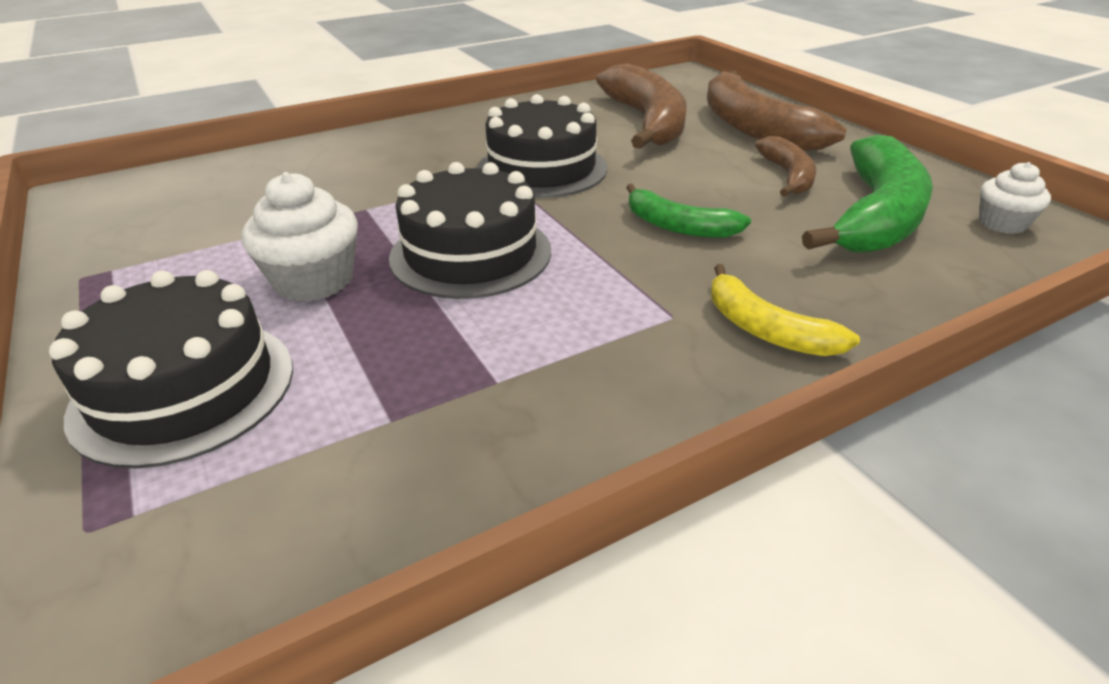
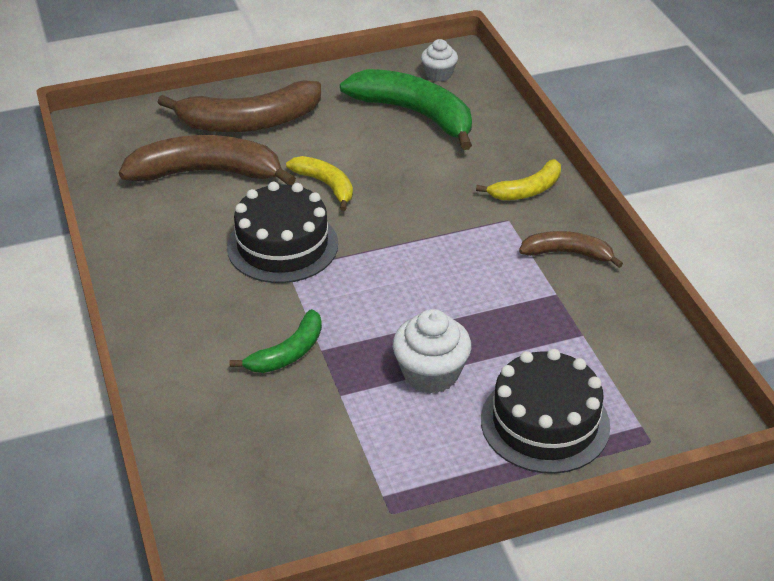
camera: 80 degrees left, 5 degrees up
(471, 253) = (413, 294): black cake -> none
(666, 178) = (326, 185): none -> yellow banana
(678, 226) = (403, 195): green banana -> green banana (288, 353)
(788, 176) = (344, 130): brown banana -> brown banana (567, 253)

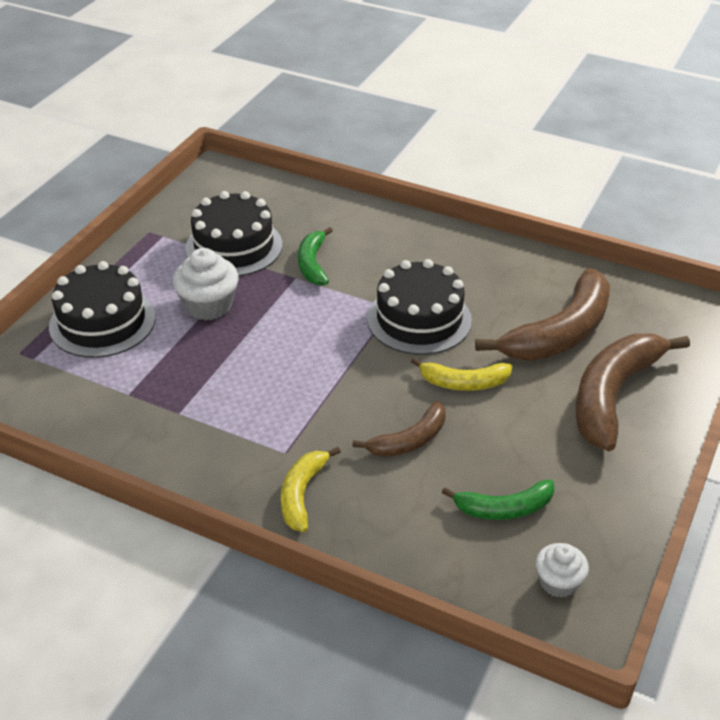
camera: 135 degrees right, 0 degrees up
(331, 426) = (234, 246): none -> black cake
(415, 114) = (504, 508): green banana -> green banana, size x0.55
(567, 253) = (203, 453): brown banana -> brown banana (409, 440)

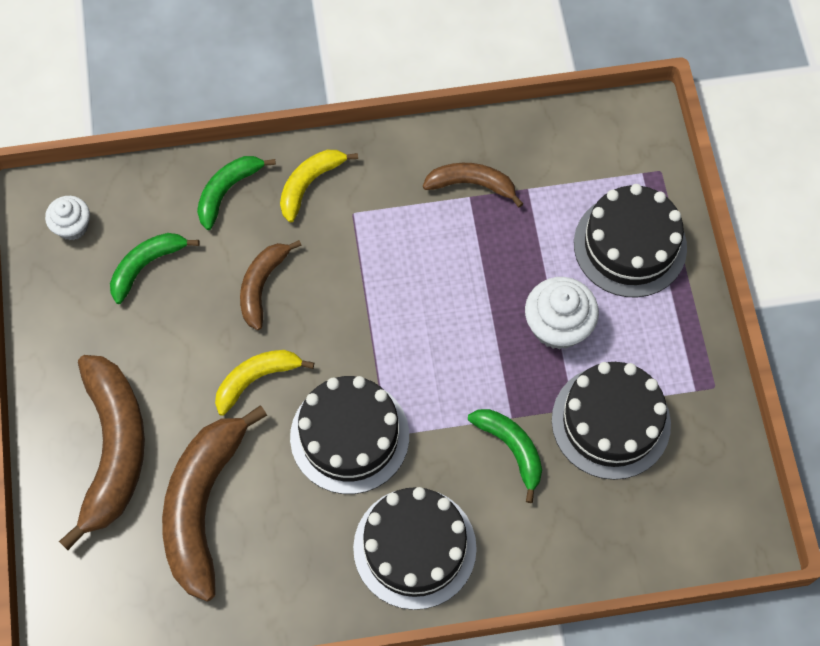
camera: 145 degrees right, 25 degrees up
(168, 419) = (471, 184): none -> brown banana
(302, 494) = (309, 184): yellow banana -> yellow banana turned 120 degrees counterclockwise
(382, 530) = (227, 191): none -> green banana
(424, 250) = (414, 548): none -> black cake

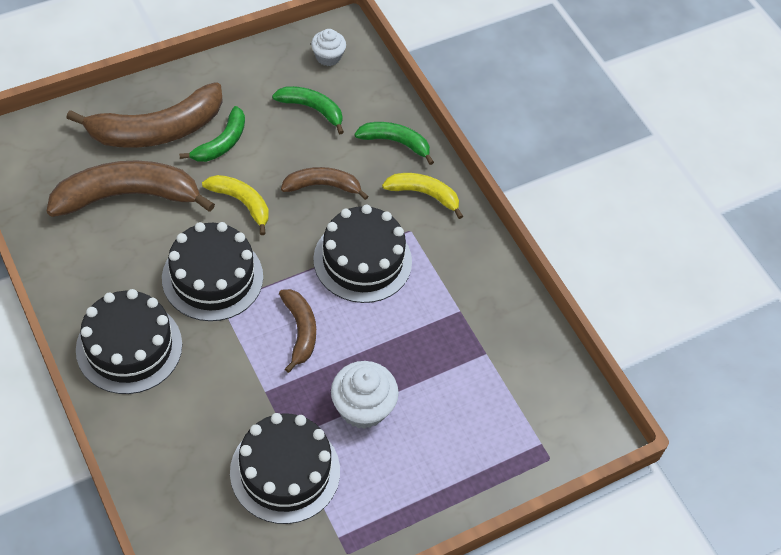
camera: 65 degrees right, 10 degrees down
(471, 184) = (472, 309): brown banana -> brown banana (300, 331)
(511, 448) = (236, 397): green banana -> green banana (221, 143)
(630, 245) = (463, 449): black cake -> black cake (362, 260)

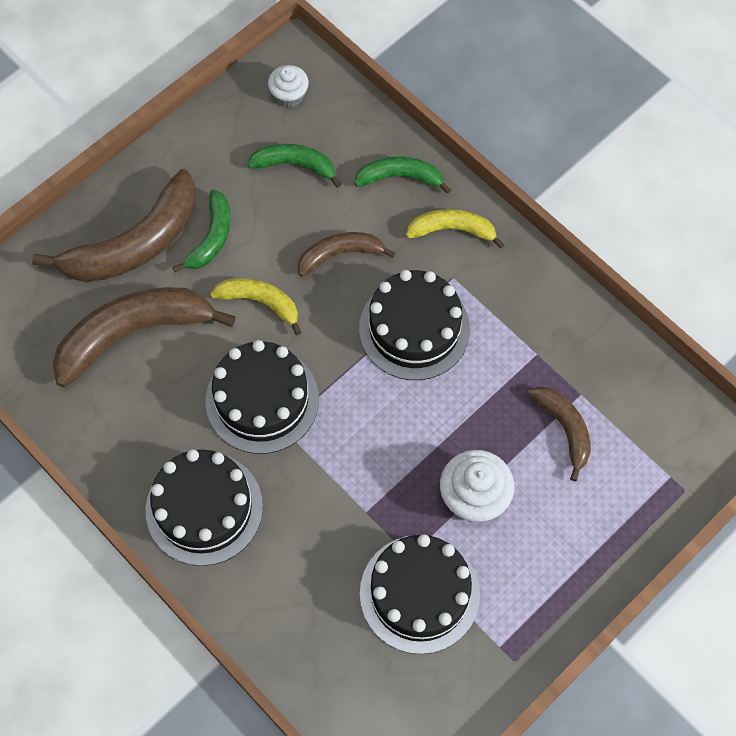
camera: 10 degrees left, 10 degrees up
(300, 331) = (377, 431): brown banana -> brown banana (564, 428)

